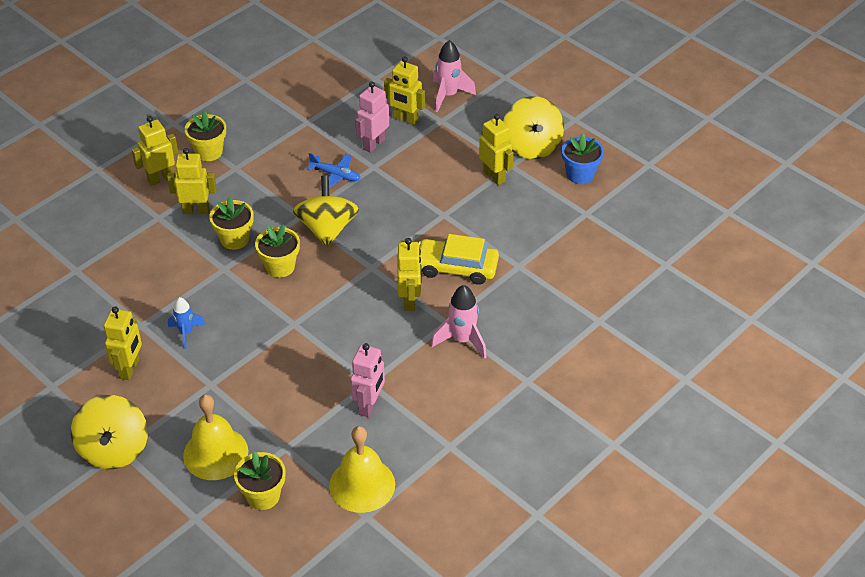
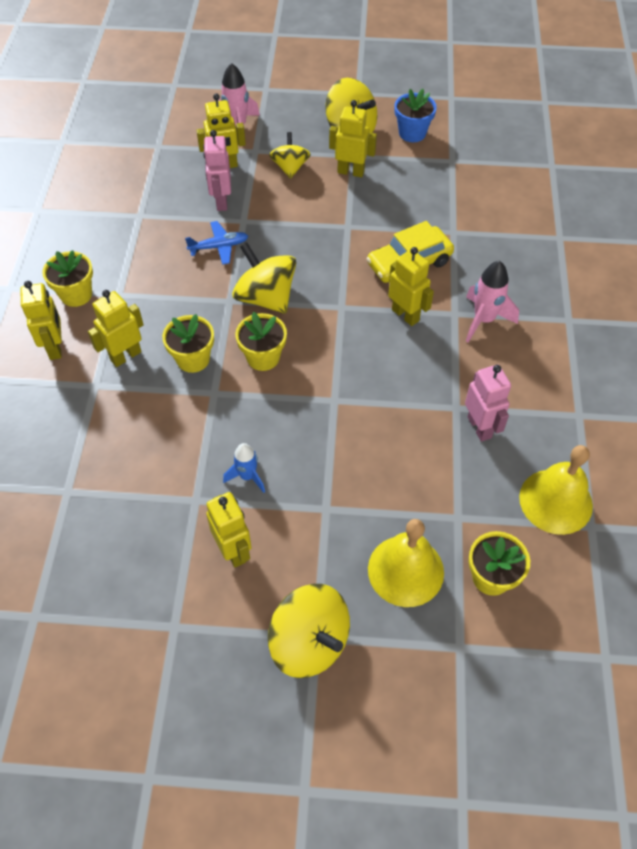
camera: 40 degrees left, 10 degrees up
(160, 178) = (55, 347): yellow robot -> yellow robot turned 150 degrees clockwise
(452, 148) = (290, 168): none -> yellow spinning top

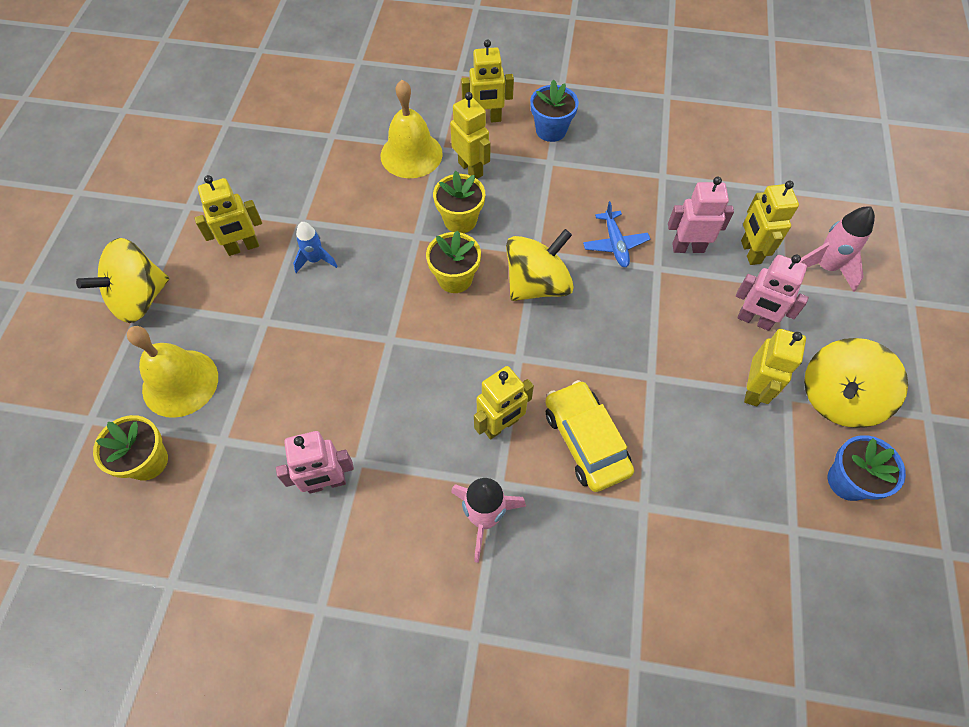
camera: 95 degrees right, 5 degrees up
(76, 294) = (551, 130): yellow flower pot -> blue flower pot
(290, 168) = (754, 320): yellow spinning top -> pink robot
(555, 501) = (212, 549): yellow bell -> yellow bell (411, 154)

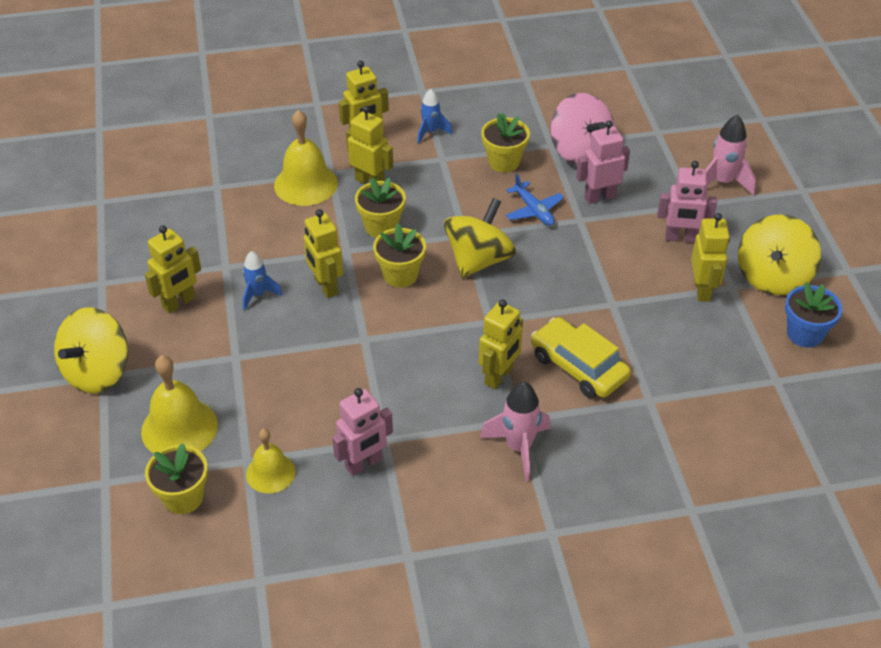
camera: 20 degrees left, 15 degrees down
(237, 462) = (270, 473): none -> yellow bell
(551, 130) = (430, 132): blue flower pot -> blue rocket
(608, 181) = (504, 162): none -> yellow flower pot
(689, 191) = (580, 152): none -> pink spinning top
(750, 252) = (654, 187): yellow robot -> yellow robot (325, 286)

